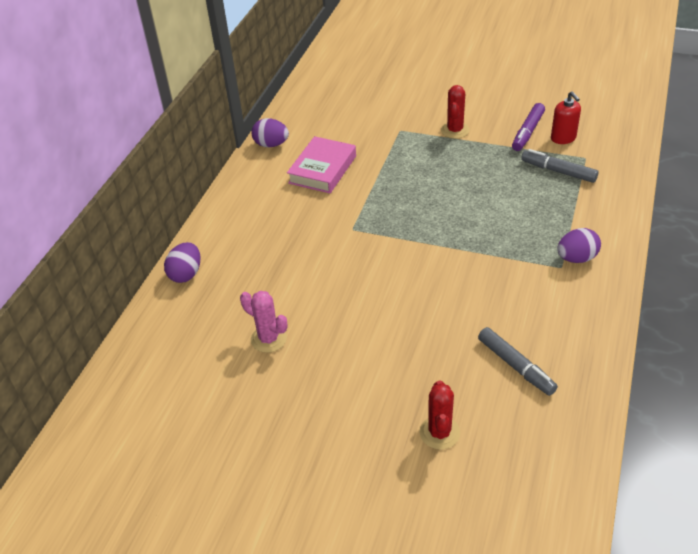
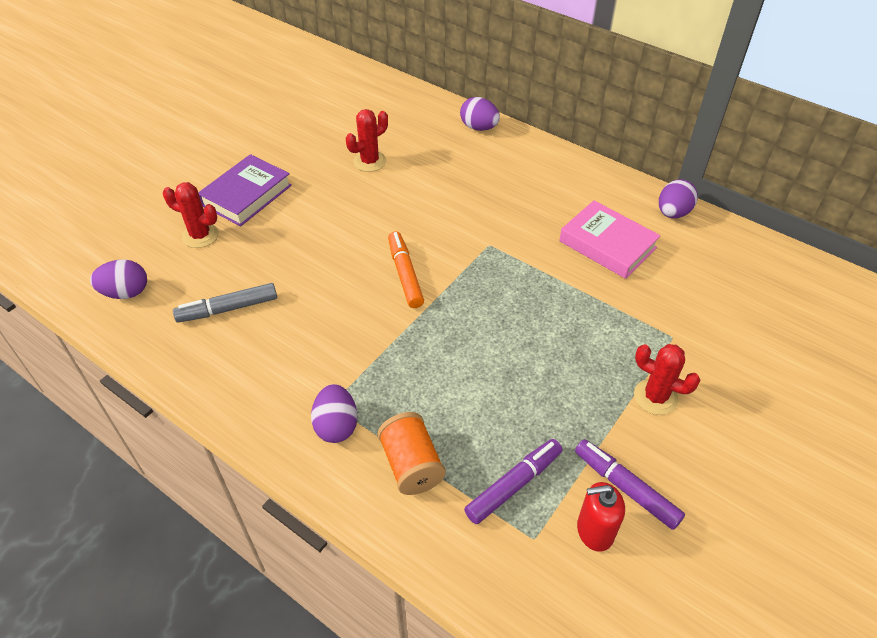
camera: 105 degrees right, 5 degrees up
(268, 339) = (369, 161): pink cactus -> red cactus
(362, 420) = (247, 195): none -> purple book
(412, 267) = (405, 274): none -> orange marker
(545, 456) = (126, 292): none -> purple egg
(558, 171) = (513, 485): grey marker -> purple marker
(578, 215) = (411, 465): none -> orange spool

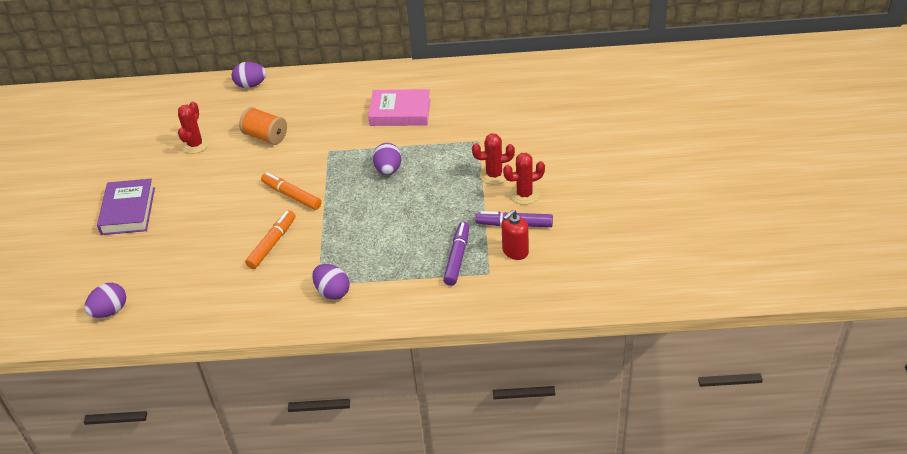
camera: 35 degrees left, 5 degrees down
(200, 235) = (123, 252): red cactus -> red cactus (524, 194)
(228, 309) = (195, 278): grey marker -> none
(334, 319) = (272, 244): none -> orange marker
(411, 465) = (394, 282): orange spool -> orange spool (265, 136)
(673, 213) = (423, 74): purple egg -> purple egg (388, 170)

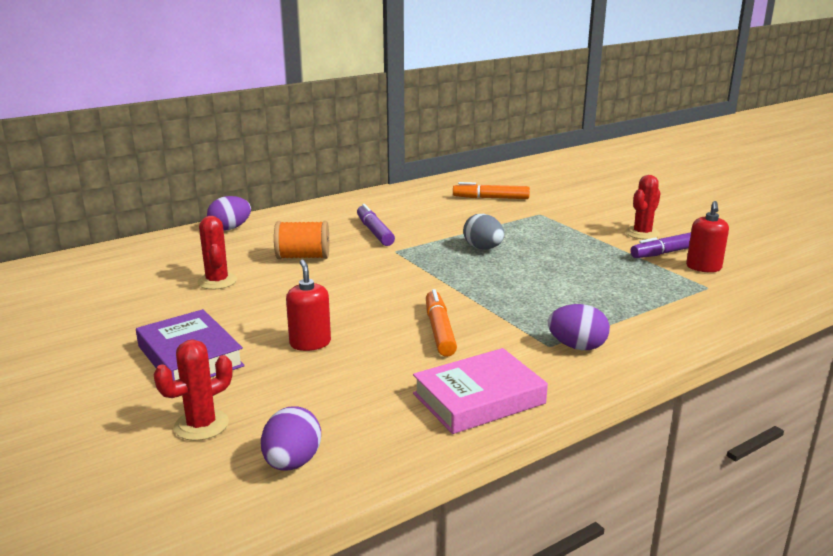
camera: 35 degrees left, 20 degrees down
(194, 225) = (310, 343): none -> red soap dispenser
(292, 195) = (403, 289): orange marker -> orange marker (491, 198)
(388, 170) = (483, 248): purple egg -> grey egg
(400, 112) = (432, 213): pink book -> pink book (478, 398)
(457, 258) = (659, 285): purple marker -> purple marker (374, 232)
(494, 175) = (592, 229): red cactus -> red cactus (201, 425)

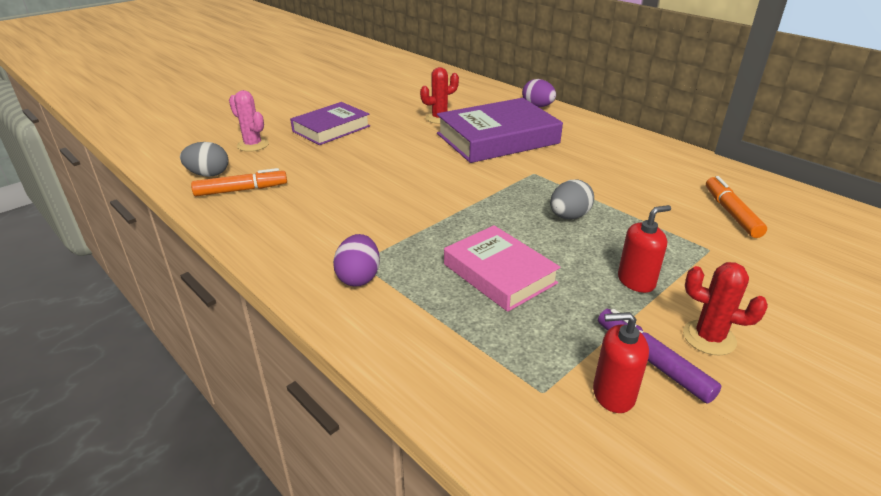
camera: 80 degrees right, 10 degrees up
(201, 425) = (253, 145): red cactus -> pink cactus
(292, 462) = (208, 174): purple egg -> grey egg
(303, 257) = (497, 138): orange spool -> purple book
(310, 343) = (352, 160): red soap dispenser -> red soap dispenser (636, 281)
(374, 232) = (572, 159): purple marker -> none
(439, 330) = (379, 206): orange marker -> orange marker (241, 190)
(478, 398) = (271, 230): pink book -> pink book (499, 273)

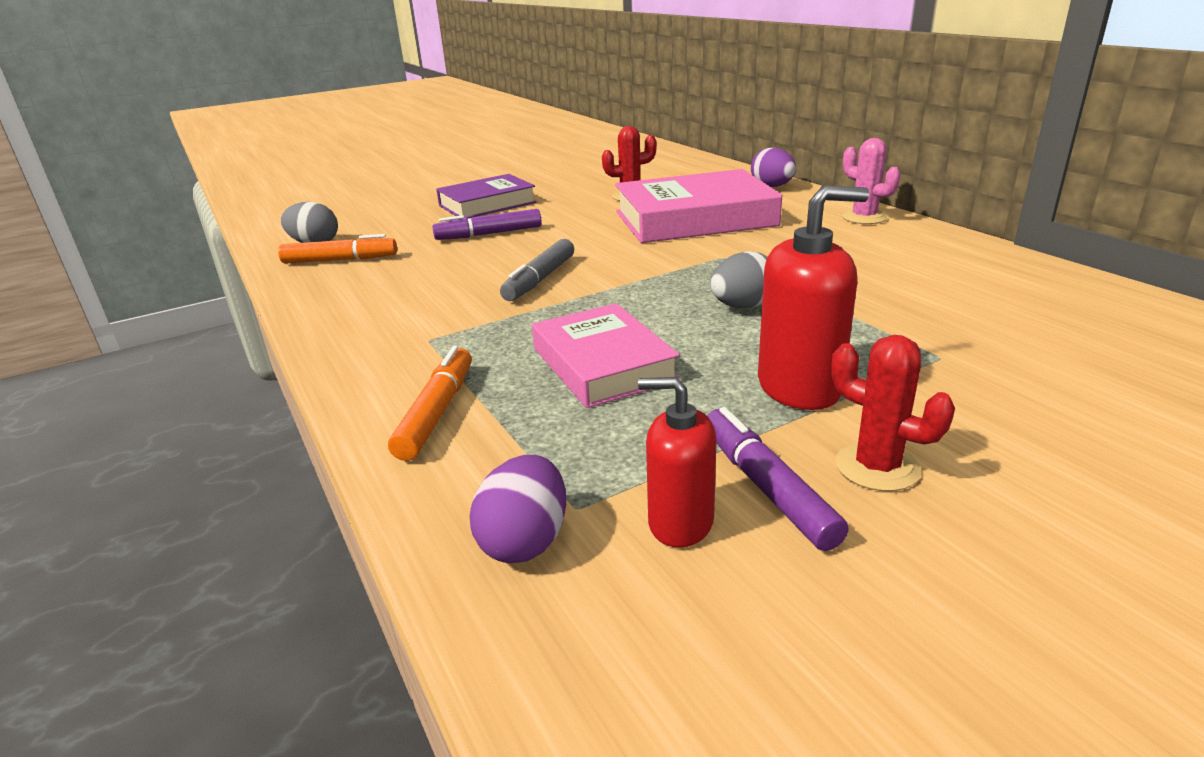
camera: 15 degrees right, 5 degrees down
(253, 145) = (384, 217): pink cactus -> pink cactus (864, 217)
(349, 159) = (489, 234): none -> purple marker
(359, 277) = (416, 355): purple egg -> purple egg (525, 541)
(413, 201) = (540, 279): none -> grey marker
(497, 138) = (694, 219): purple book -> pink book
(636, 281) = (799, 387): red soap dispenser -> red soap dispenser, size x1.56
(731, 213) = (1002, 315): orange marker -> orange marker (437, 412)

